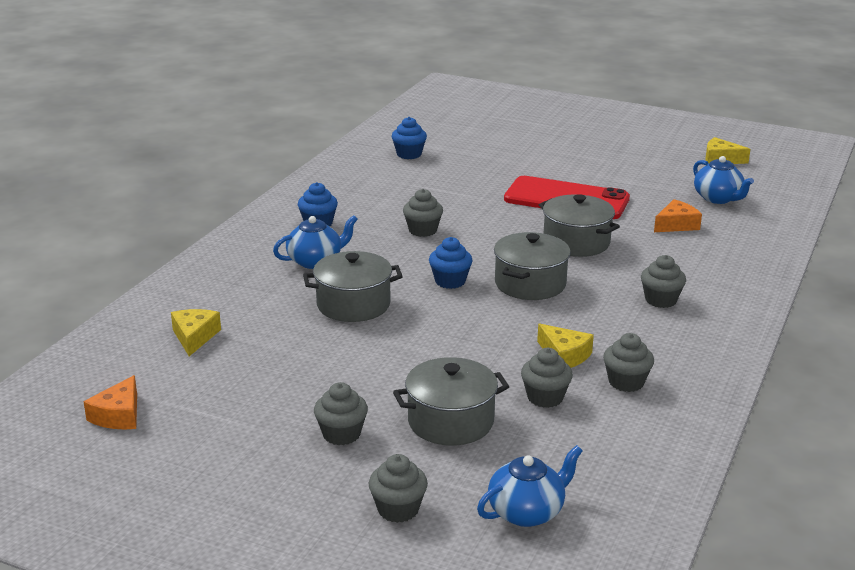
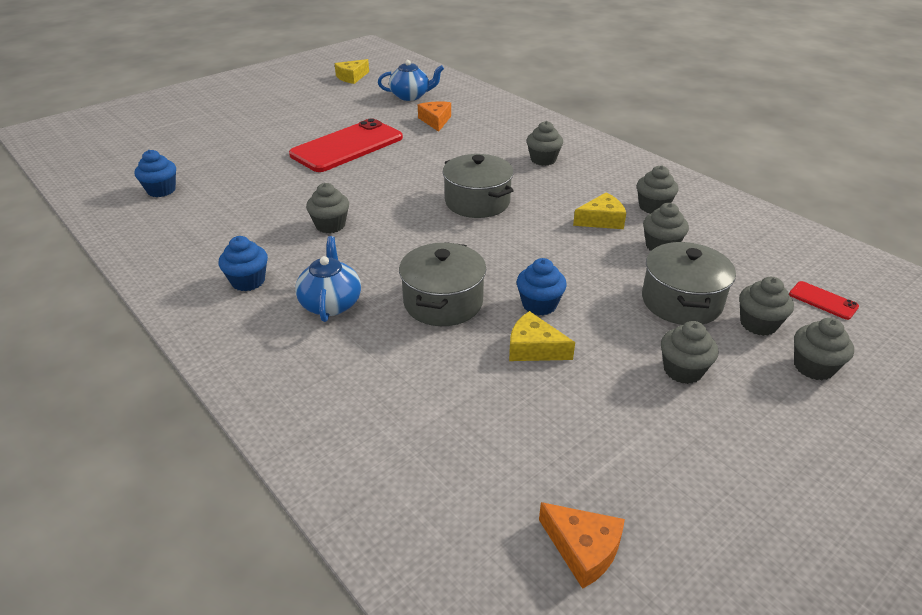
camera: 65 degrees left, 10 degrees up
(194, 337) = (432, 436): yellow cheese -> yellow cheese (534, 348)
(447, 471) = (758, 324): none -> grey cupcake
(450, 281) = (441, 237): blue cupcake -> blue cupcake (539, 305)
(527, 512) = (823, 300): blue teapot -> red phone
(576, 242) = (425, 164): grey pot -> none

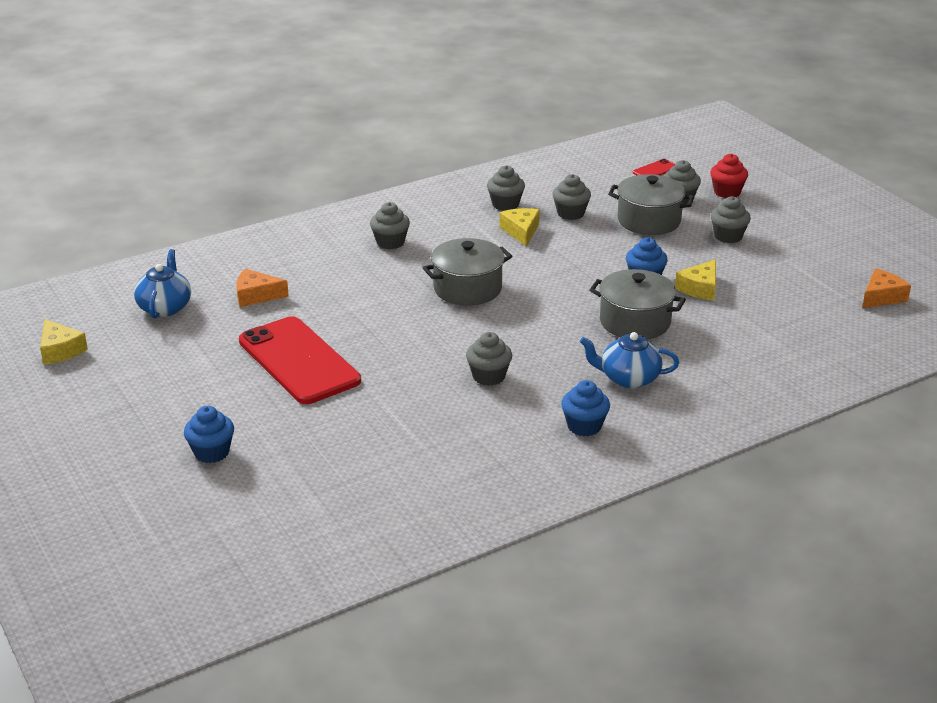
camera: 80 degrees left, 5 degrees down
(161, 190) = (363, 502): blue cupcake -> blue cupcake (211, 452)
(813, 367) = (727, 192): grey cupcake -> red cupcake

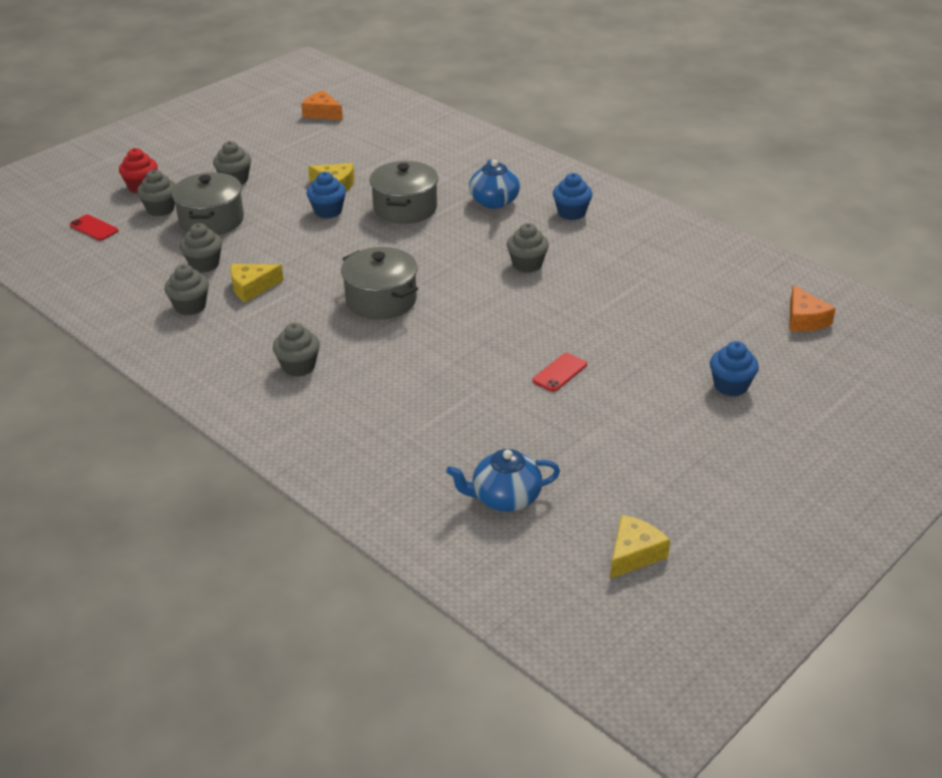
camera: 105 degrees left, 5 degrees up
(256, 295) = (450, 434): orange cheese -> orange cheese (804, 319)
(299, 361) = (559, 372): red phone -> red phone, size x0.40

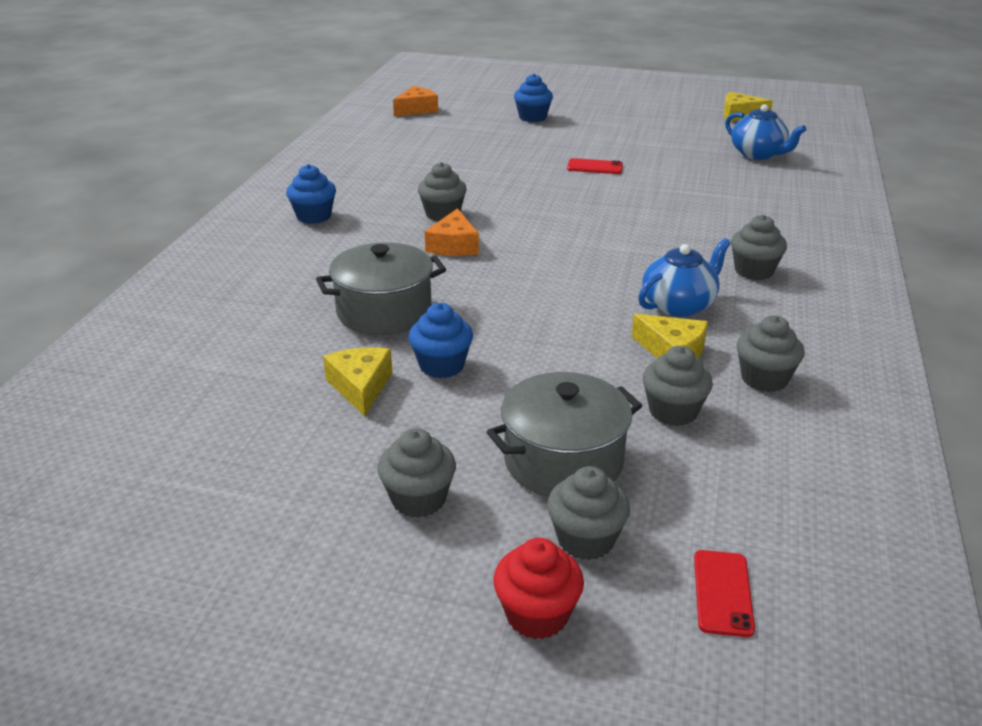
camera: 120 degrees left, 5 degrees down
(322, 113) = (82, 509): orange cheese -> orange cheese (453, 245)
(381, 300) = (593, 266): grey pot -> none
(494, 202) = (321, 261): blue teapot -> blue teapot (679, 305)

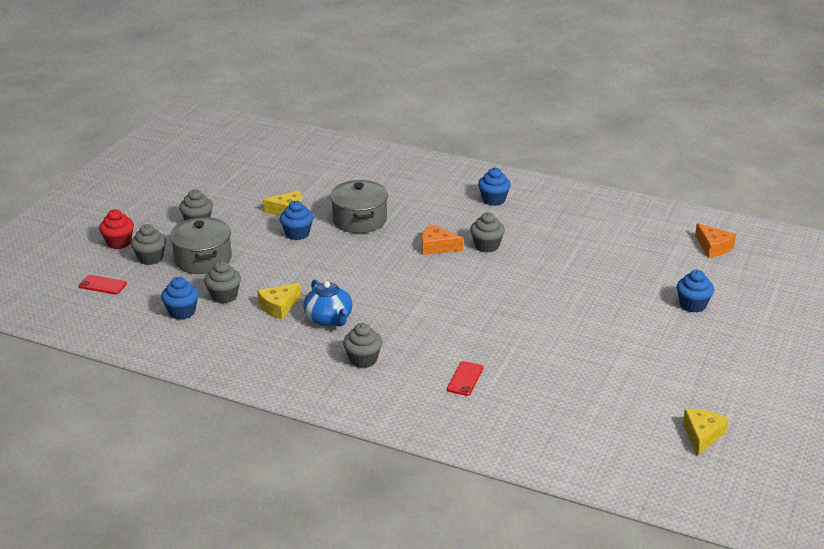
camera: 100 degrees right, 0 degrees up
(595, 167) = (566, 321): red phone -> red phone (465, 379)
(749, 451) = (182, 312): none -> blue cupcake
(758, 154) = (587, 419): blue teapot -> none
(764, 379) = (238, 332): grey cupcake -> none

